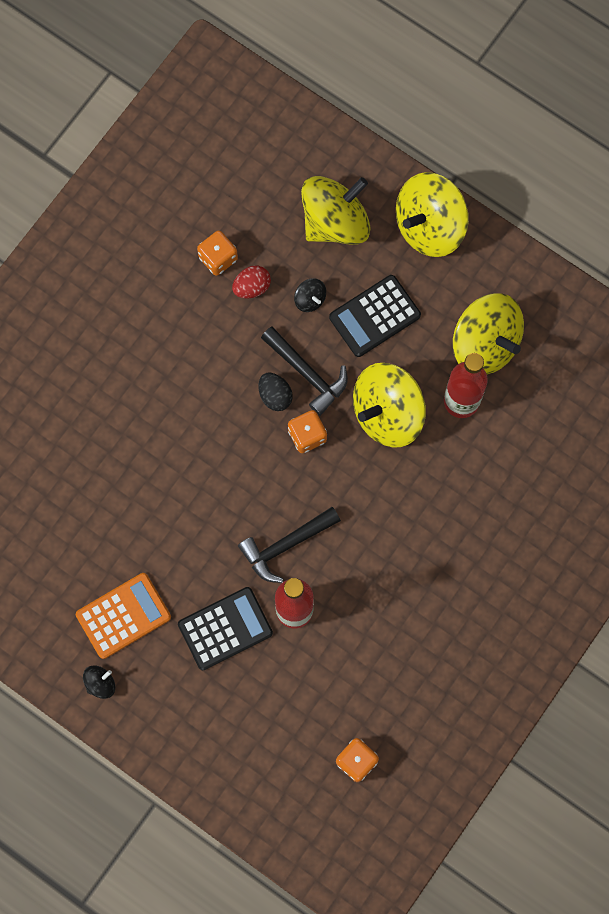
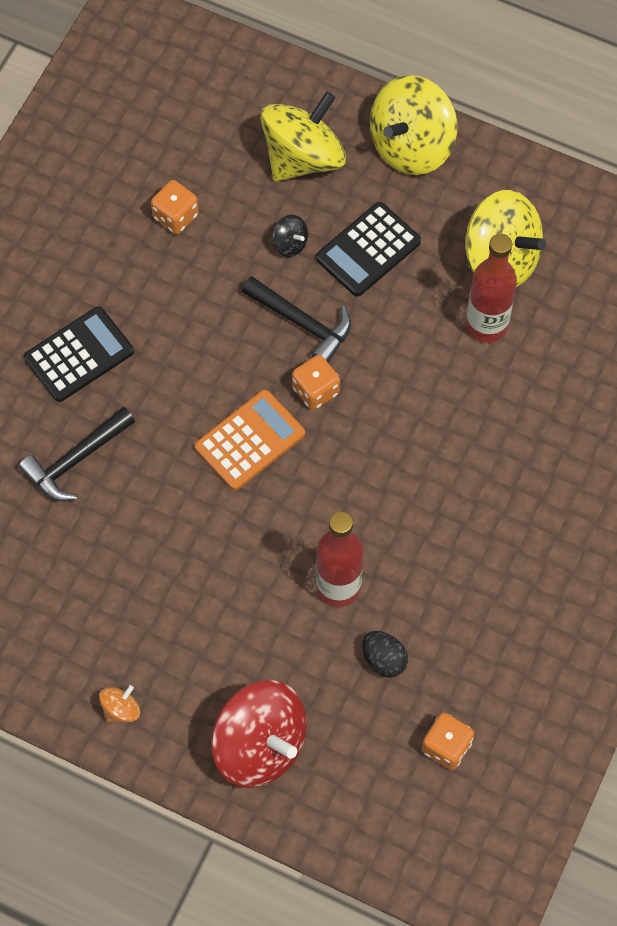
camera: 10 degrees left, 10 degrees down
(100, 683) = (121, 709): black spinning top -> orange spinning top
(123, 616) = (135, 627): orange calculator -> orange calculator (250, 440)
(206, 733) = (260, 745): none -> red spinning top
(225, 628) = (259, 621): black calculator -> black calculator (79, 355)
(252, 287) = (220, 241): red egg -> none
(275, 396) = (269, 353): black egg -> black egg (384, 660)
(286, 545) = (314, 515): black hammer -> black hammer (76, 460)
(387, 413) = (404, 351): yellow spinning top -> none

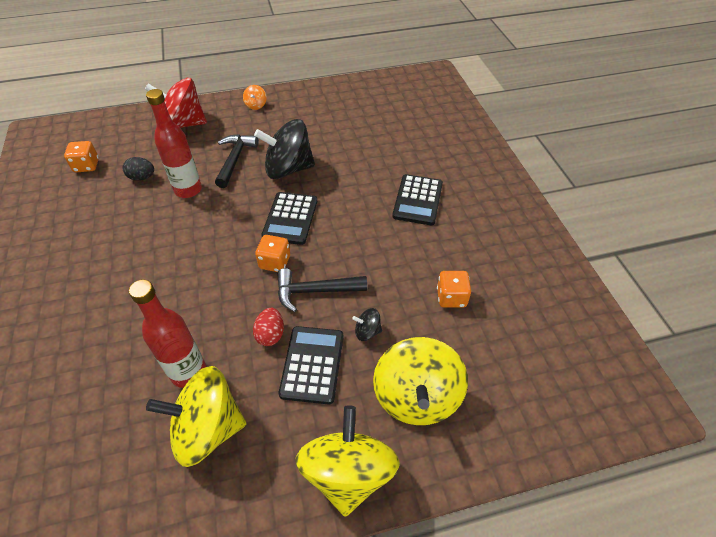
camera: 140 degrees right, 15 degrees down
(76, 460) = (368, 163): black hammer -> black hammer (235, 159)
(185, 528) = (288, 169): none -> black spinning top
(250, 440) = (290, 218): orange calculator -> black calculator
(384, 308) = (270, 334): none -> red egg

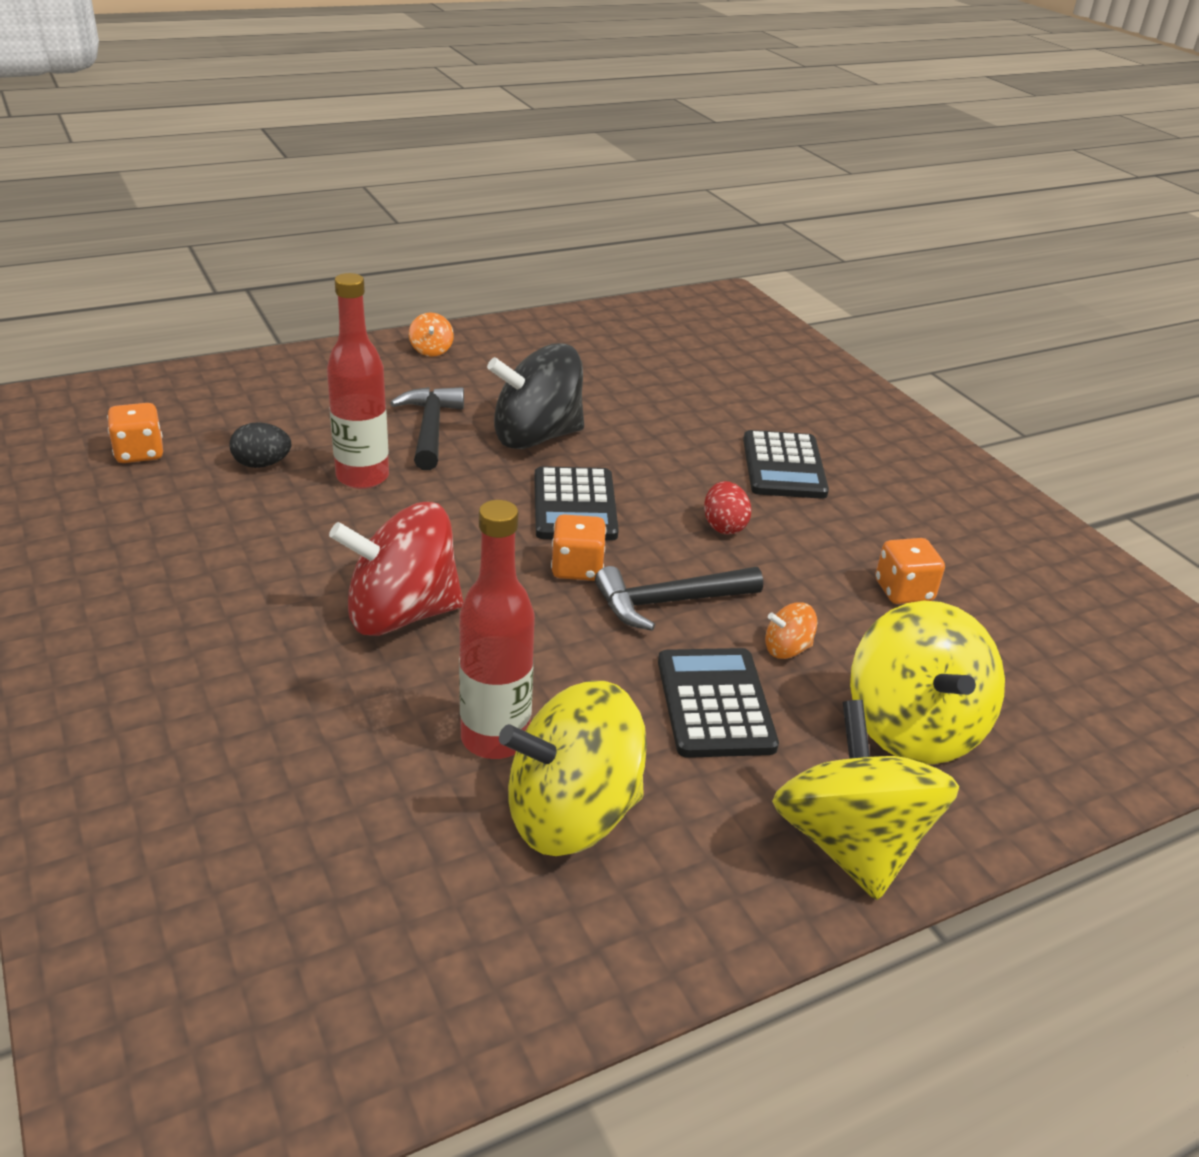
camera: 15 degrees left, 15 degrees down
(183, 124) = (304, 383): red spinning top -> red spinning top (401, 614)
(270, 334) = (620, 669): red egg -> red egg (724, 526)
(367, 331) = (787, 649): black spinning top -> orange spinning top

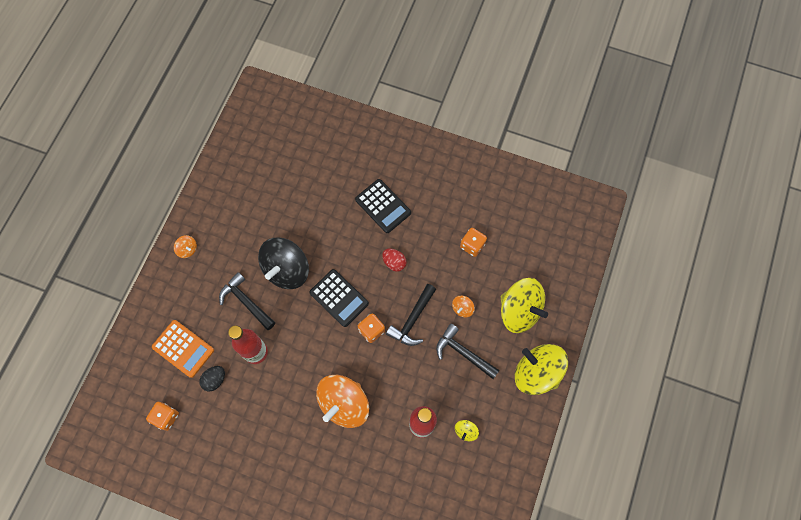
camera: 40 degrees left, 35 degrees up
(276, 415) = (183, 348): none -> orange calculator
(401, 614) = (344, 404): red spinning top -> orange spinning top
(572, 814) = (466, 431): yellow spinning top -> yellow spinning top, size x0.42
(715, 703) = (463, 353): black calculator -> black hammer

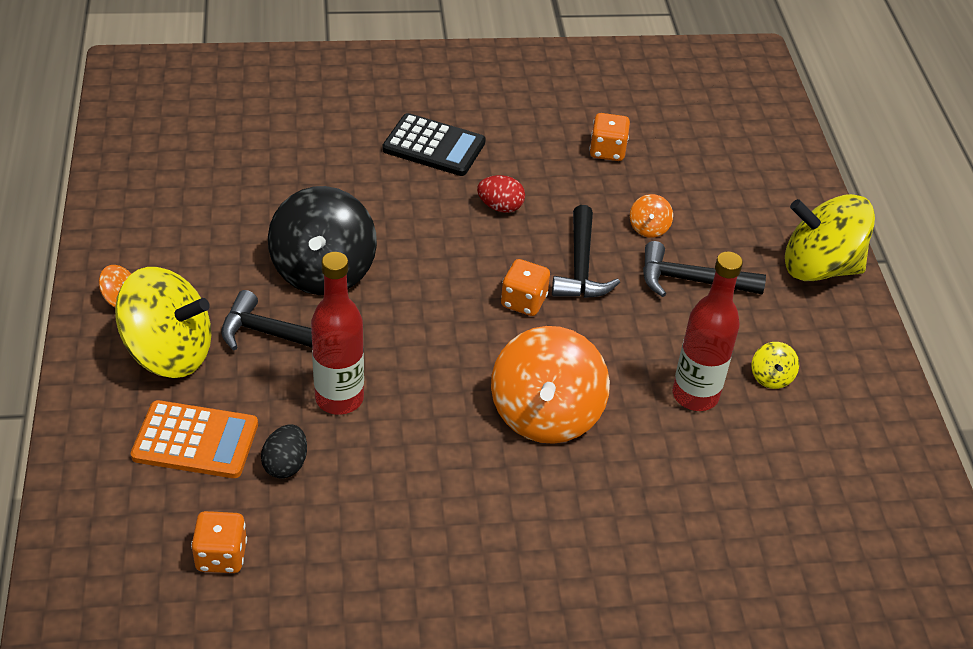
camera: 30 degrees left, 25 degrees down
(339, 298) = (439, 278): black calculator -> none
(519, 311) = (736, 203): yellow spinning top -> yellow spinning top (169, 352)

